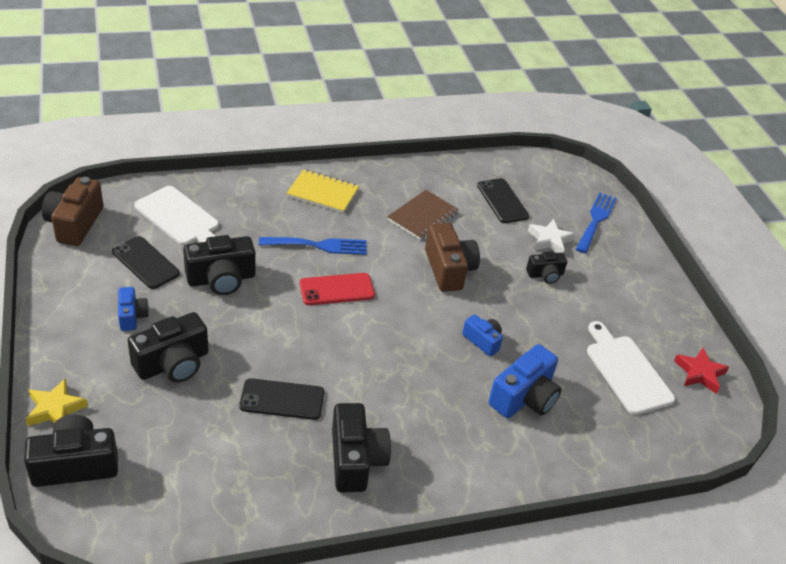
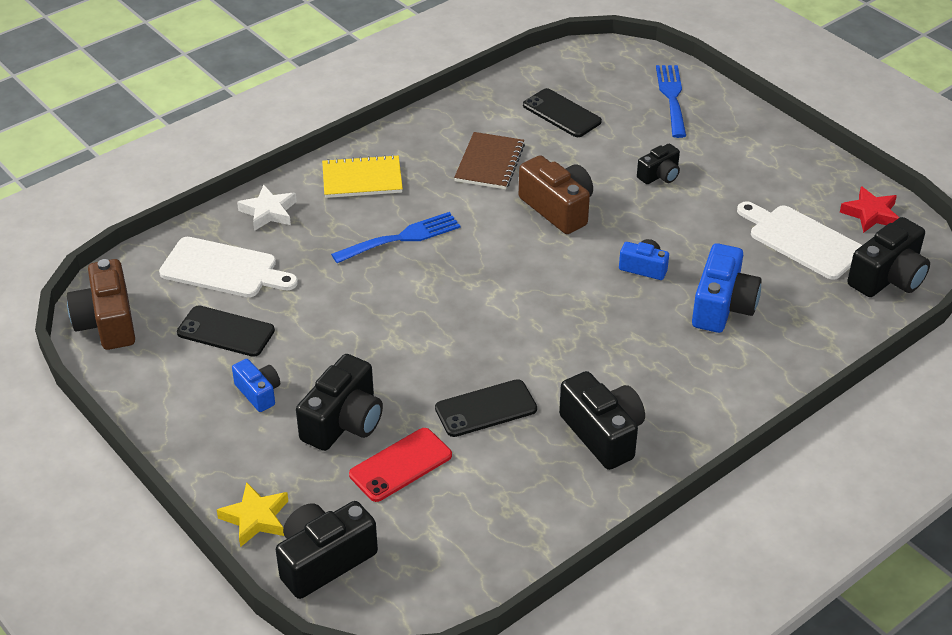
camera: 20 degrees left, 0 degrees up
(221, 279) = (324, 315): black camera -> black camera (888, 277)
(337, 289) = (457, 276): red phone -> red phone (400, 465)
(549, 240) = (639, 137): white star -> white star (269, 212)

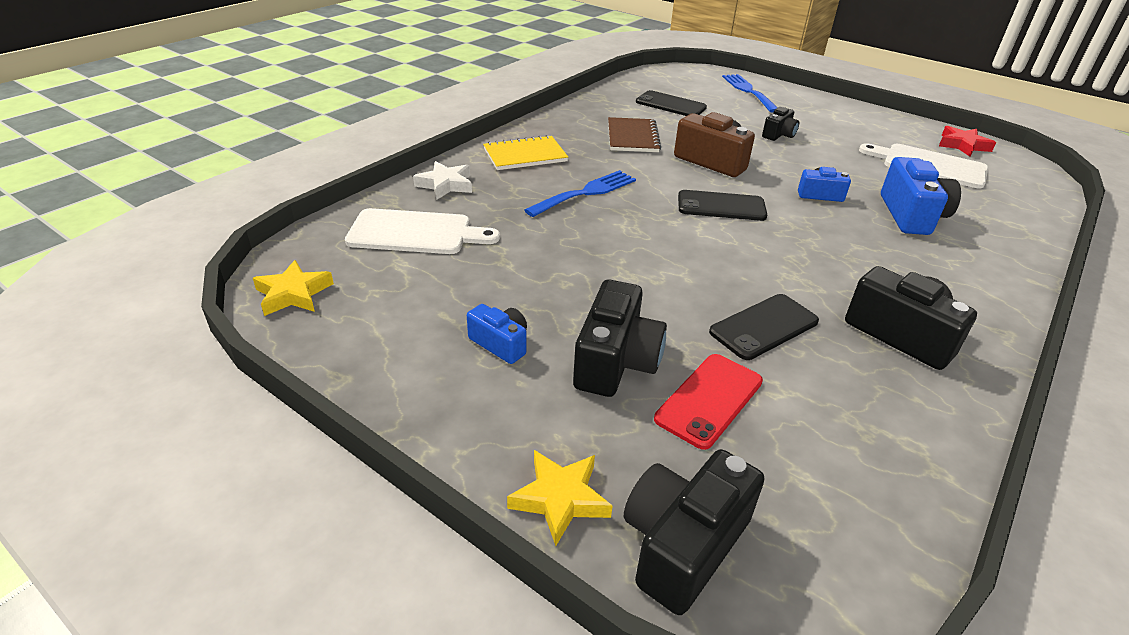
camera: 15 degrees left, 5 degrees down
(107, 322) = (293, 294): brown camera -> yellow star
(226, 332) = (438, 287): black phone -> black phone (721, 206)
(888, 277) = (1021, 183): black camera -> none

